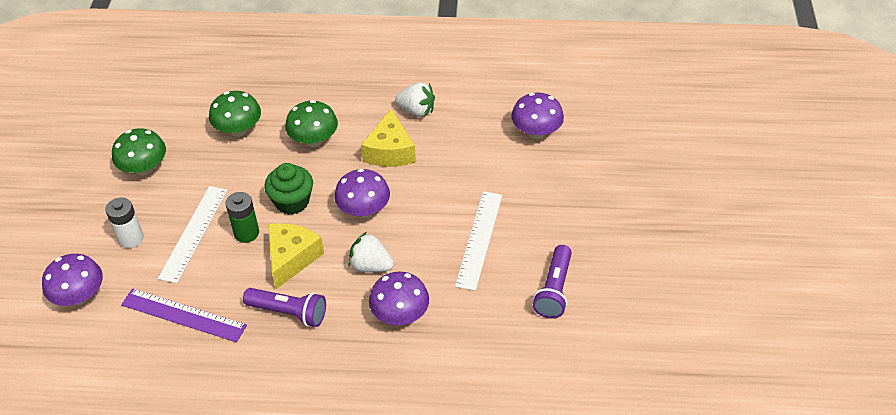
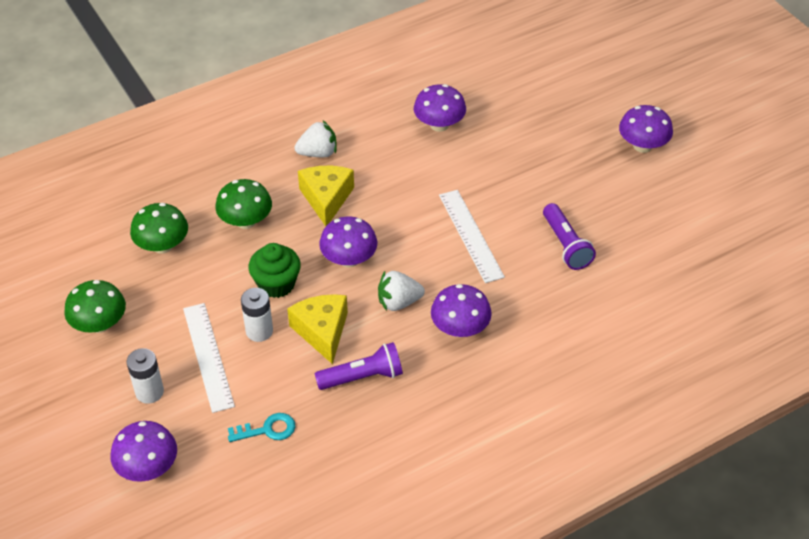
camera: 35 degrees left, 0 degrees up
(183, 315) = (267, 430): purple ruler -> turquoise key
(246, 233) = (259, 331): green battery -> white battery
(390, 151) = (326, 199): yellow cheese -> yellow cheese turned 150 degrees counterclockwise
(706, 235) = (642, 145): none -> purple mushroom

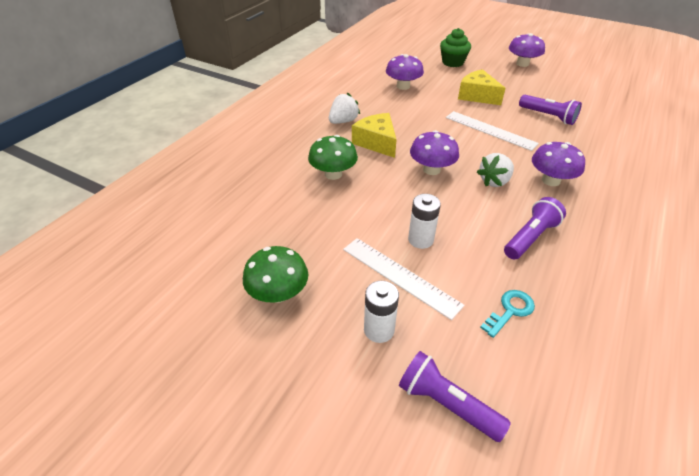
camera: 30 degrees left, 5 degrees down
(148, 467) = (446, 403): purple mushroom -> purple flashlight
(162, 245) = (282, 212): green mushroom -> none
(276, 284) = (398, 203): green cupcake -> green cupcake (452, 62)
(322, 331) = (466, 220): yellow cheese -> yellow cheese (477, 96)

